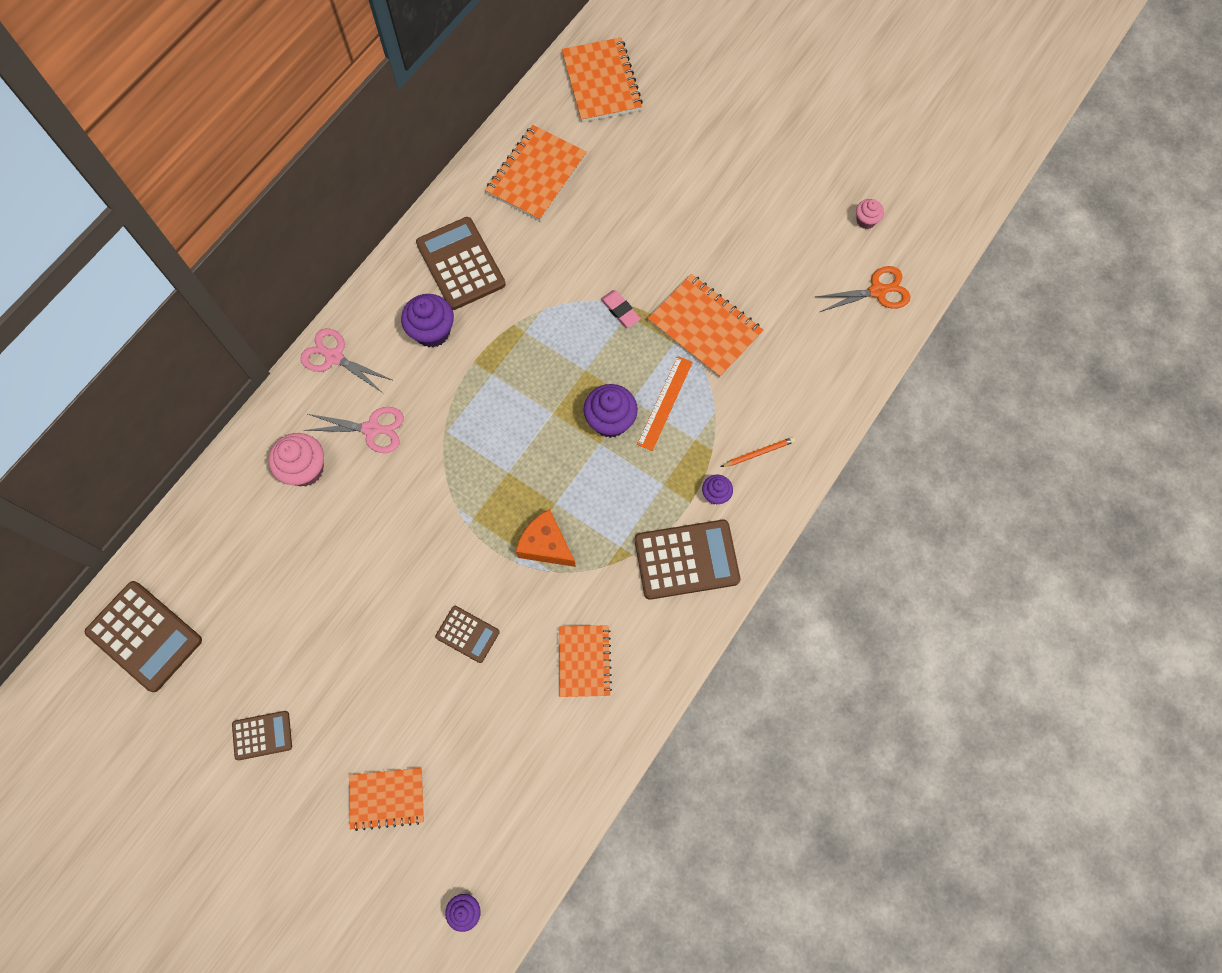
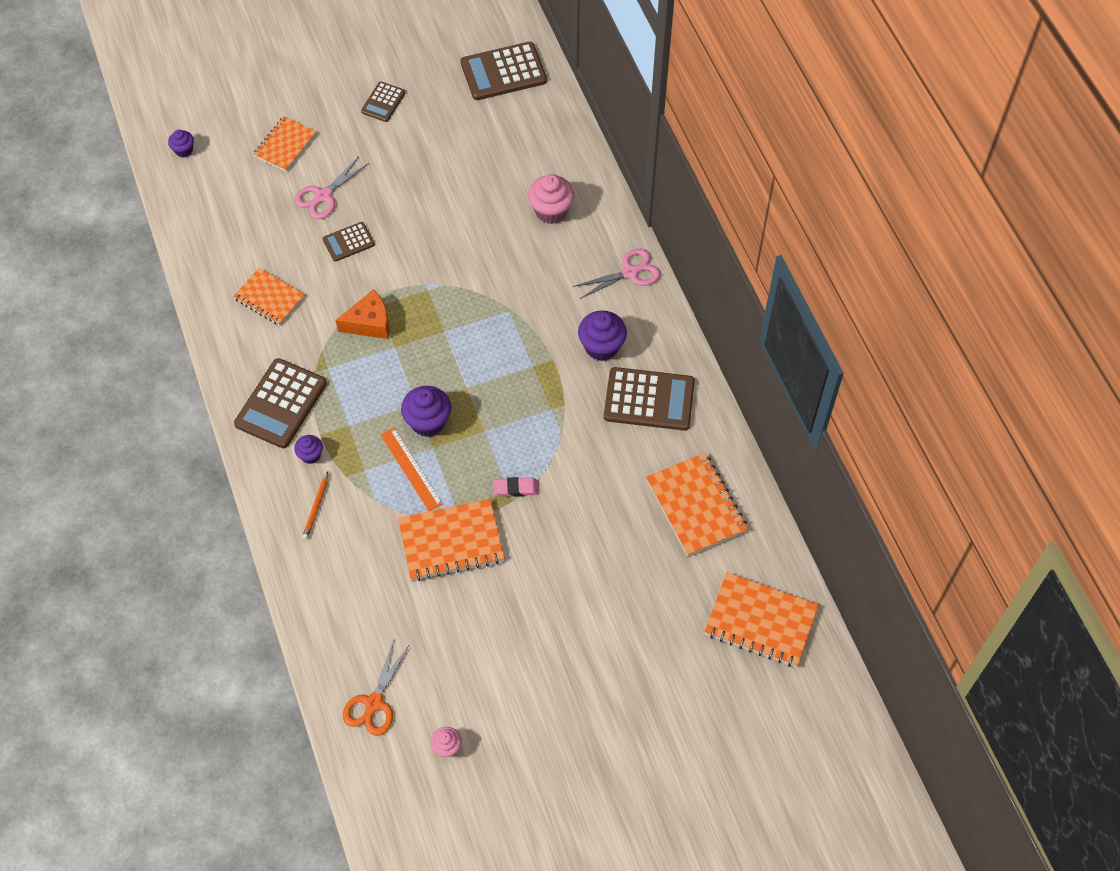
camera: 125 degrees right, 10 degrees down
(372, 429) = (550, 266): pink scissors -> pink scissors (323, 196)

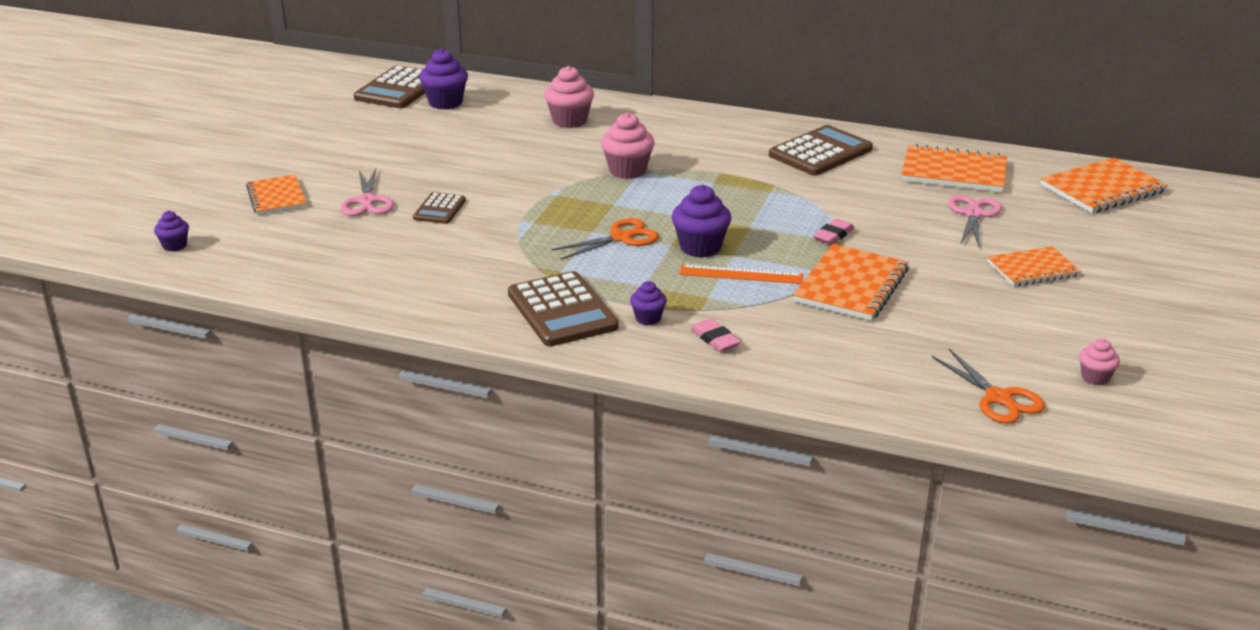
camera: 50 degrees left, 30 degrees down
(269, 298) = (429, 269): orange notebook -> orange notebook (1032, 269)
(316, 507) = (715, 339): orange pencil -> pink eraser
(369, 323) = (545, 233): orange cheese -> none
(383, 102) = (325, 141): brown calculator -> none
(401, 369) = (621, 238): none -> orange scissors
(503, 303) = (627, 170): none -> pink cupcake
(601, 347) = (738, 150): purple cupcake -> purple cupcake (445, 102)
(630, 272) = (683, 116): pink scissors -> pink scissors (973, 214)

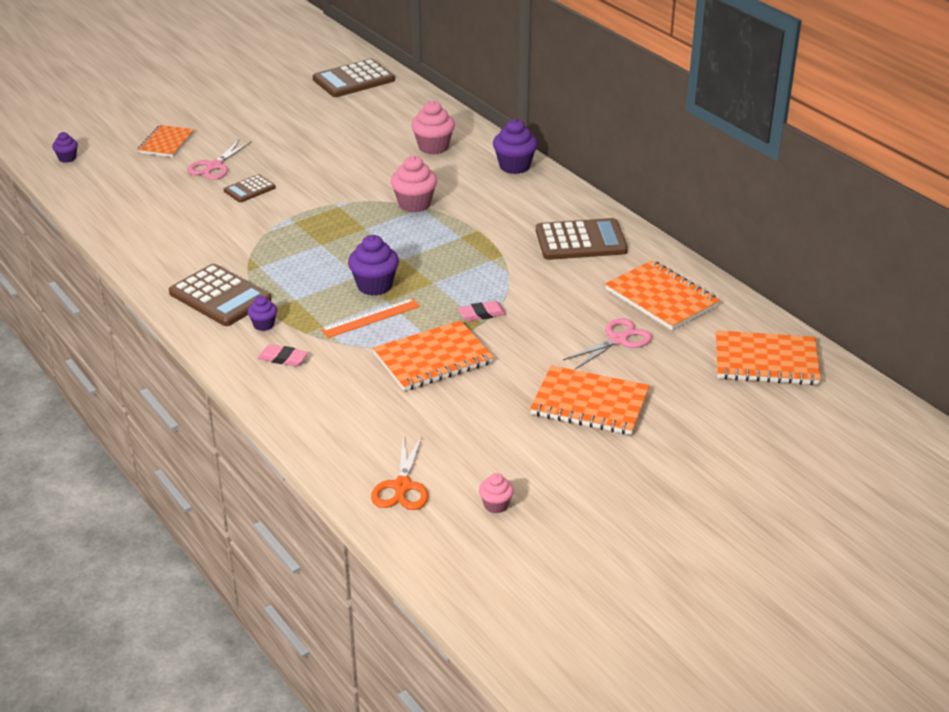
camera: 35 degrees right, 5 degrees up
(445, 102) = (369, 102): purple cupcake -> purple cupcake (514, 166)
(562, 310) = (220, 296): brown calculator -> brown calculator turned 60 degrees counterclockwise
(621, 238) = (333, 257): orange scissors -> none
(715, 339) = (283, 358): pink eraser -> pink eraser turned 75 degrees counterclockwise
(741, 274) = (371, 318): orange ruler -> orange ruler turned 75 degrees counterclockwise
(1032, 269) = (590, 403): orange notebook -> orange notebook, size x1.50

